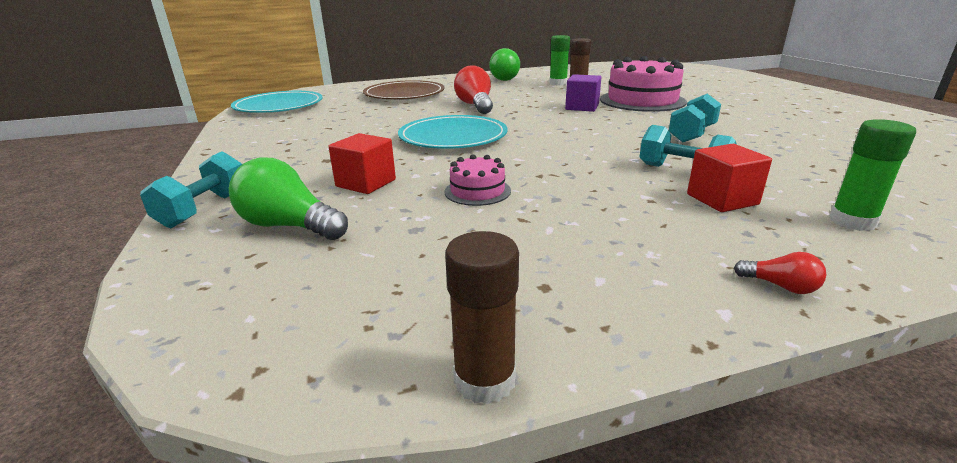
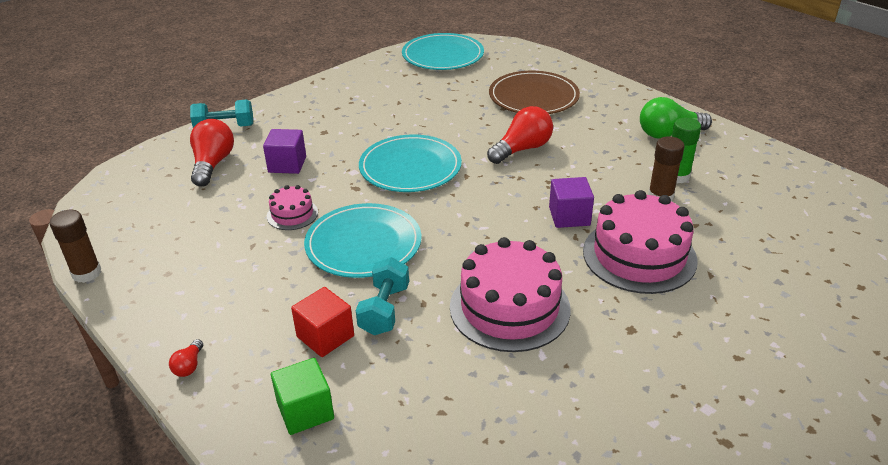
camera: 65 degrees right, 10 degrees up
(289, 226) = (212, 164): green light bulb -> red light bulb
(366, 183) = (287, 164): red cube -> purple cube
(567, 167) = (363, 244): none -> turquoise plate
(692, 134) = (509, 307): turquoise dumbbell -> pink cake
(852, 221) = (305, 411): green glue stick -> green cube

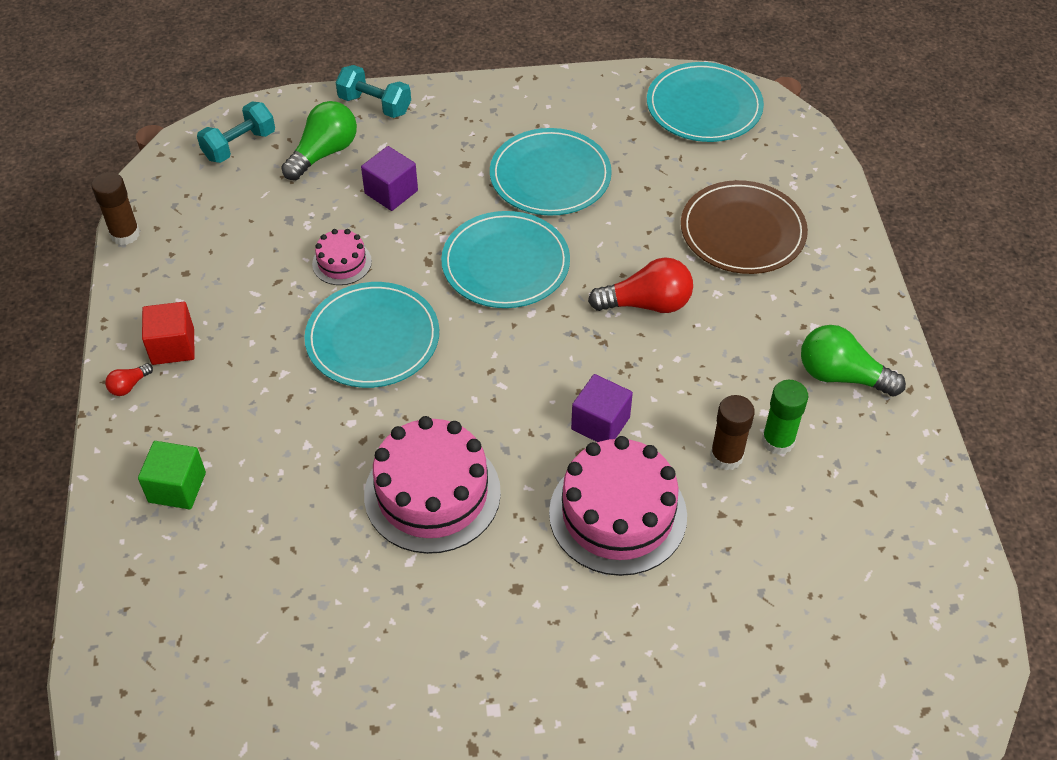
camera: 35 degrees right, 15 degrees up
(212, 164) = (324, 153): red light bulb -> green light bulb
(325, 336) = (252, 423): red cube -> red cube (173, 346)
(384, 310) = (324, 426): turquoise dumbbell -> turquoise dumbbell (239, 145)
(388, 116) = (550, 176): none -> turquoise plate

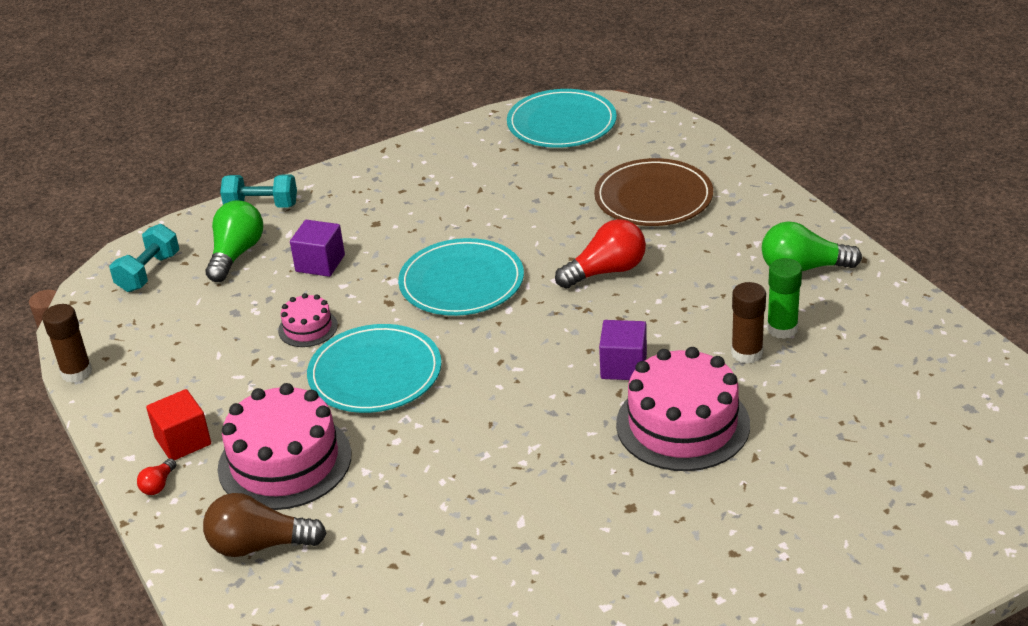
camera: 20 degrees left, 15 degrees down
(177, 487) = (259, 545): green cube -> brown light bulb
(432, 493) = (507, 466): pink cake -> pink cake (285, 461)
(550, 176) = (459, 209): turquoise plate -> none

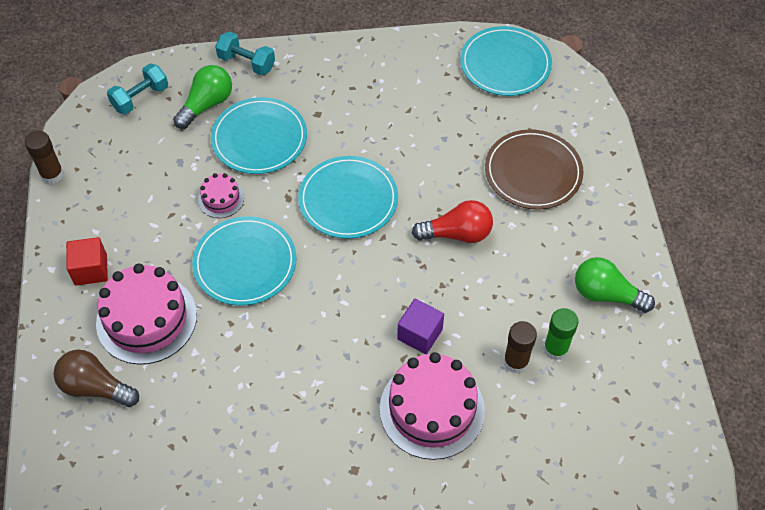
camera: 20 degrees right, 20 degrees up
(158, 485) = (57, 303): red light bulb -> none
(320, 263) = (259, 138): purple cube -> turquoise plate

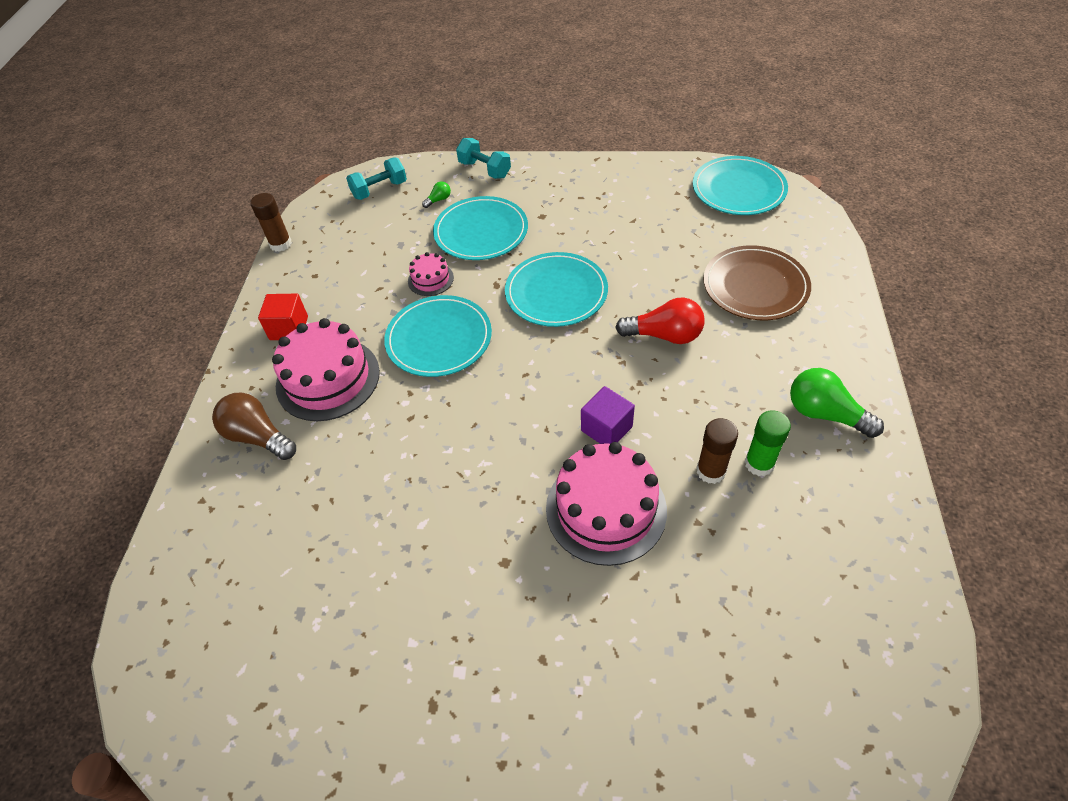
camera: 15 degrees right, 5 degrees down
(206, 105) = (438, 200): green light bulb -> green light bulb, size x0.47

